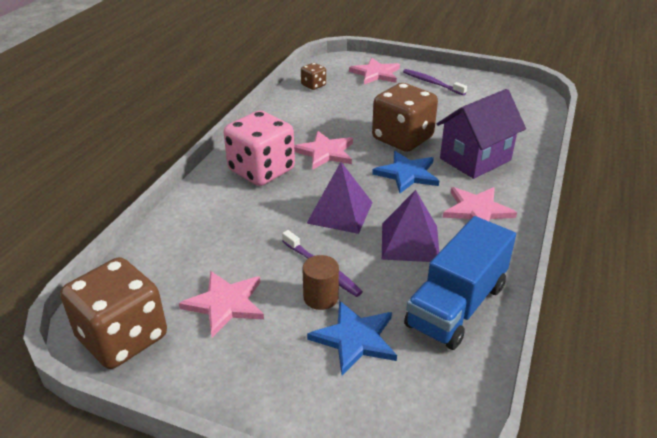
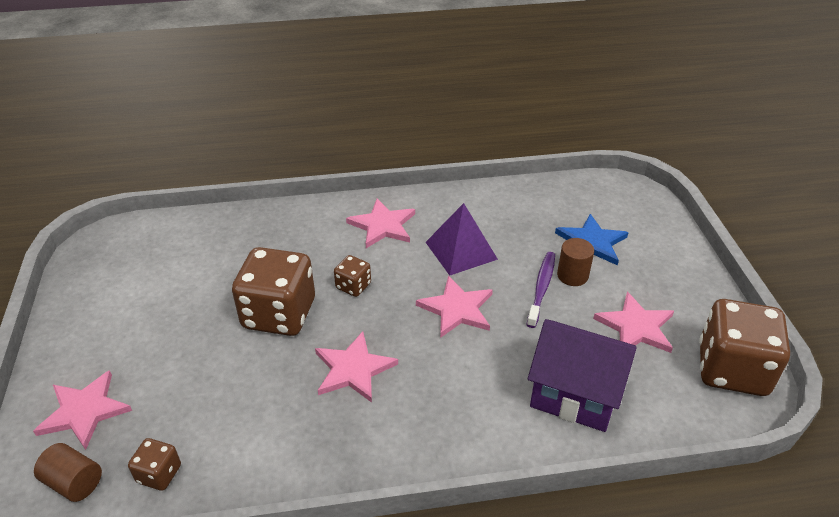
camera: 120 degrees left, 5 degrees up
(261, 170) = (433, 410): pink dice -> none
(331, 67) = (74, 482): none -> brown cylinder
(340, 212) = (457, 309): purple pyramid -> pink star
(407, 174) = (353, 286): blue star -> brown dice
(432, 83) = (100, 336): purple toothbrush -> none
(456, 305) = (512, 207): blue truck -> none
(475, 159) = (291, 248): purple house -> purple house (575, 395)

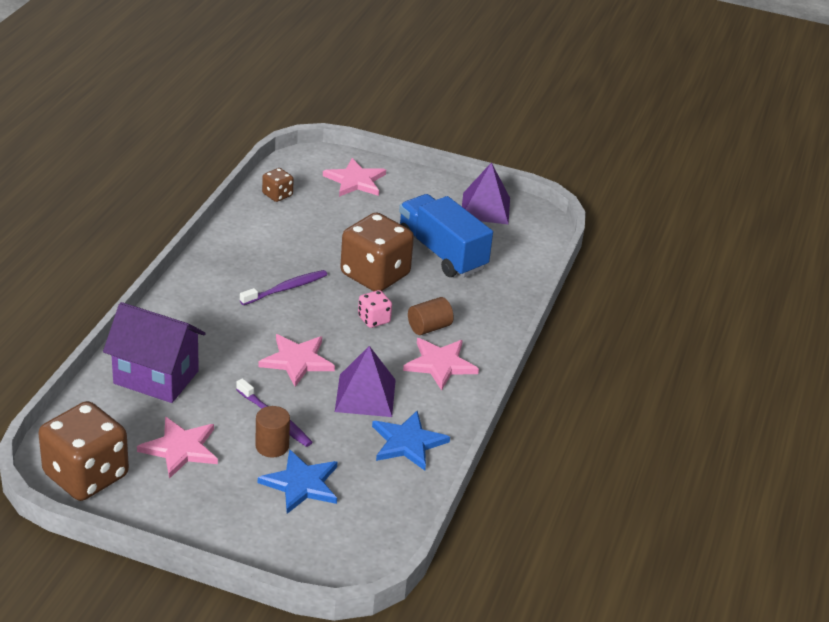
camera: 115 degrees right, 5 degrees down
(74, 482) = (301, 168): brown cylinder -> brown cylinder (429, 327)
(97, 282) = (485, 208): none -> purple pyramid
(206, 283) = (441, 253): none -> blue truck
(353, 286) = (374, 319): brown dice -> pink dice
(353, 369) = (286, 289): pink star -> purple toothbrush
(491, 209) = (407, 443): none -> blue star
(575, 395) = (156, 377): purple house -> purple house turned 60 degrees clockwise

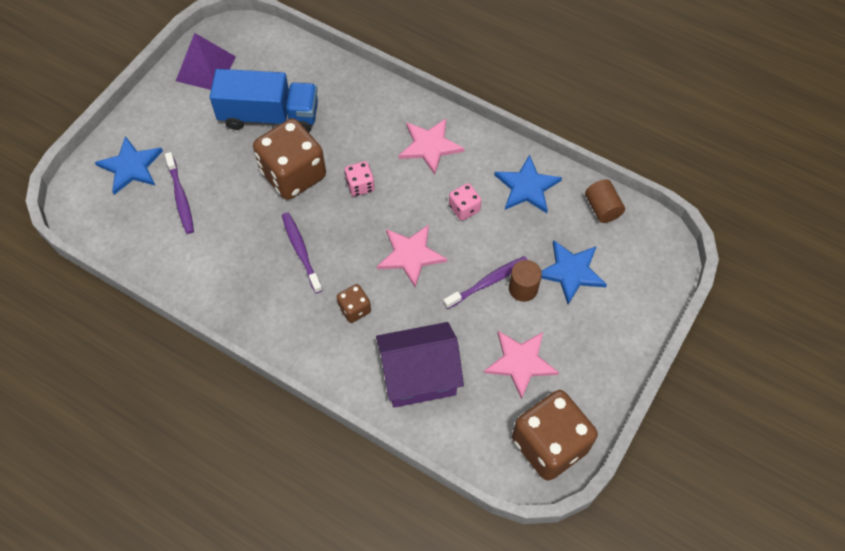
camera: 75 degrees left, 25 degrees up
(156, 377) = (419, 377): purple house -> purple house turned 45 degrees clockwise
(277, 195) = (138, 240): brown dice -> brown dice (354, 309)
(329, 212) = (181, 197): none -> purple toothbrush
(355, 181) = (131, 167): pink star -> blue star
(365, 395) = (464, 208): purple pyramid -> pink dice
(429, 327) = (378, 145): brown cylinder -> brown cylinder (602, 208)
(441, 253) = (269, 116): blue truck -> blue truck turned 150 degrees counterclockwise

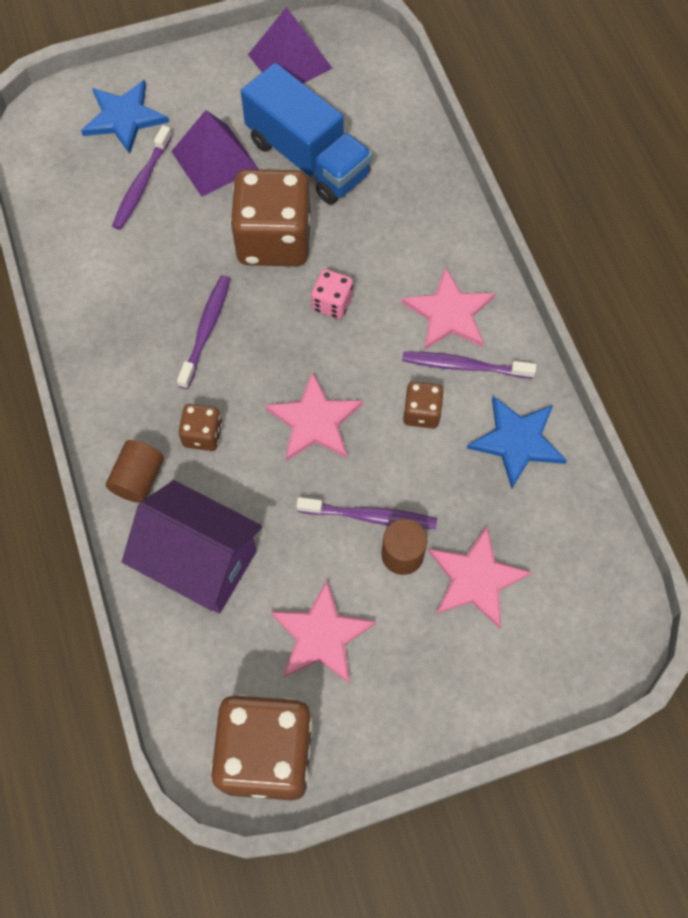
camera: 40 degrees right, 5 degrees up
(213, 154) = (214, 160): none -> purple pyramid
(463, 168) = (464, 366): none -> purple toothbrush
(464, 208) = (421, 413): pink dice -> brown dice
(571, 272) = (476, 579): blue star -> pink star
(602, 208) = (584, 533): brown cylinder -> brown cylinder (138, 478)

